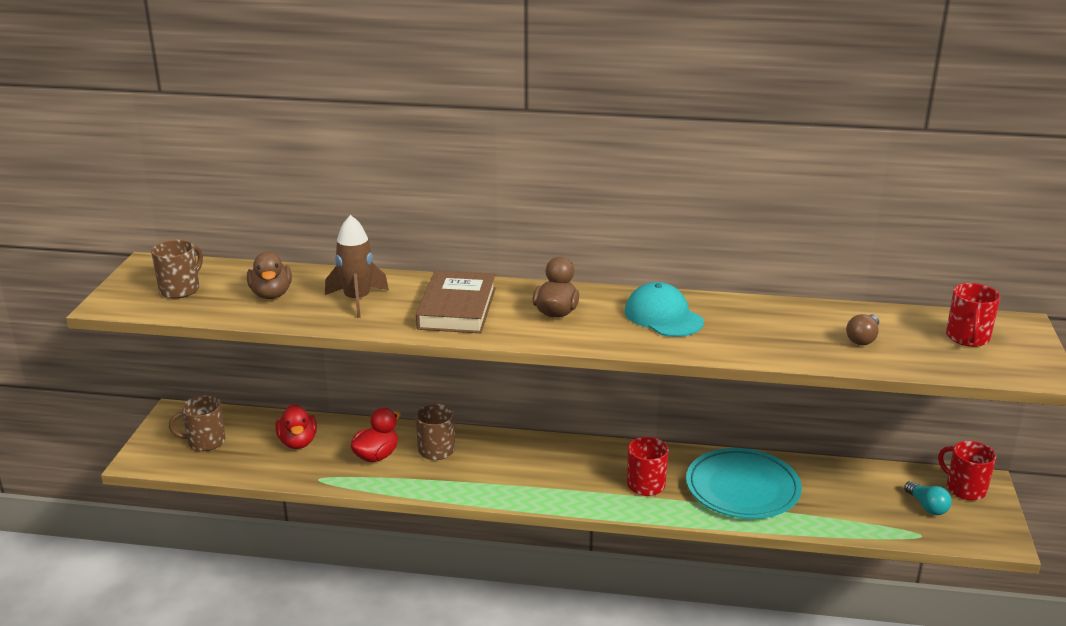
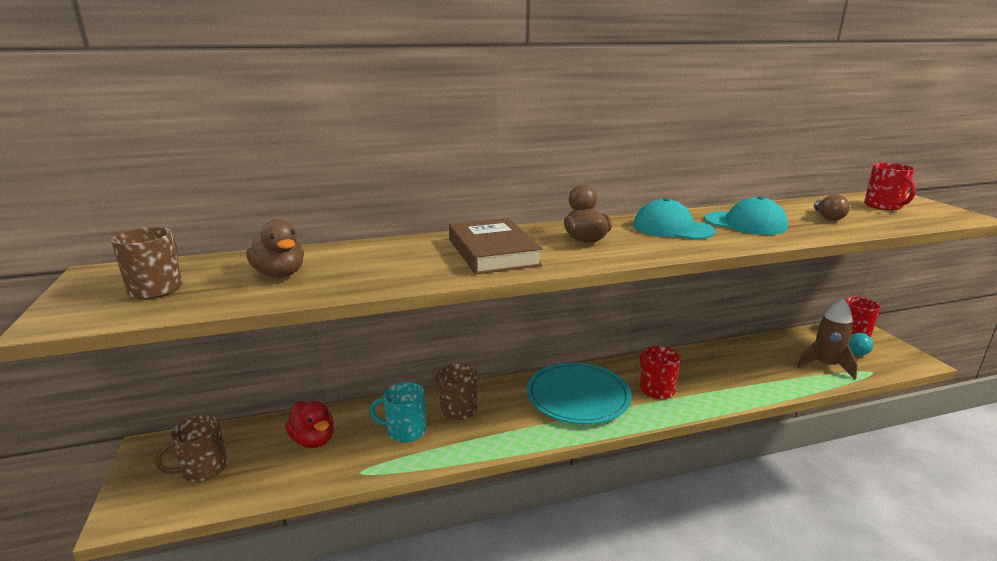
camera: 25 degrees left, 5 degrees down
(357, 300) = (384, 263): brown rocket -> brown rocket (825, 365)
(376, 456) = (405, 431): red duck -> turquoise mug
(742, 488) = (725, 372): turquoise plate -> turquoise plate (578, 397)
(752, 327) = (745, 223): none -> turquoise cap

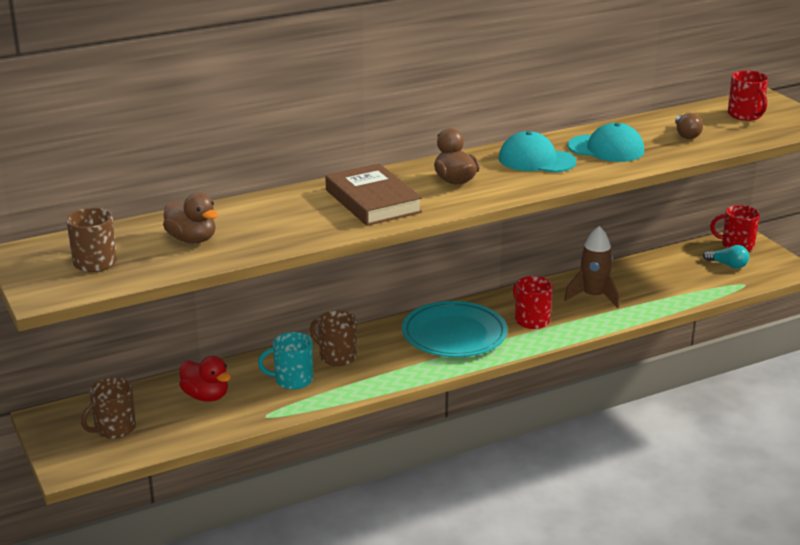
camera: 10 degrees left, 5 degrees up
(825, 365) = (701, 282): brown rocket -> brown rocket (593, 296)

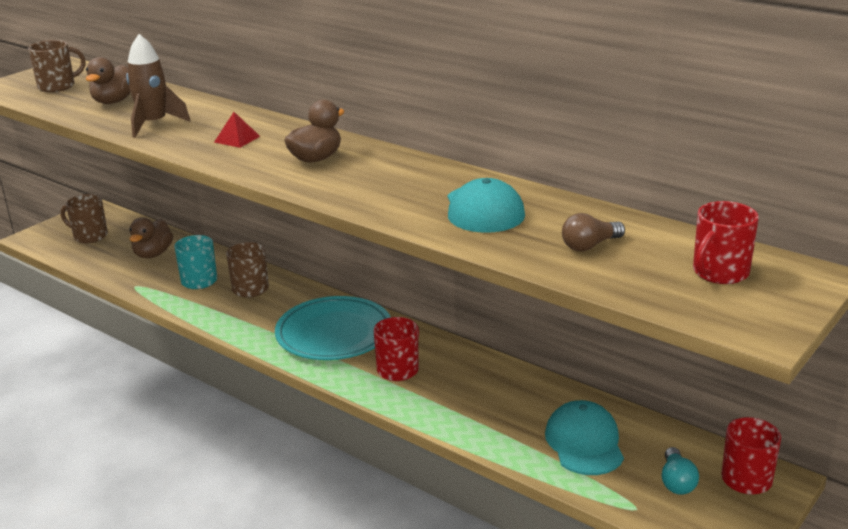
camera: 65 degrees right, 0 degrees up
(206, 396) = (153, 254): red duck -> brown duck
(373, 201) = (237, 139): brown book -> red pyramid
(536, 160) = (409, 182): turquoise cap -> turquoise cap (584, 443)
(593, 296) = (487, 396): brown rocket -> brown rocket (154, 124)

